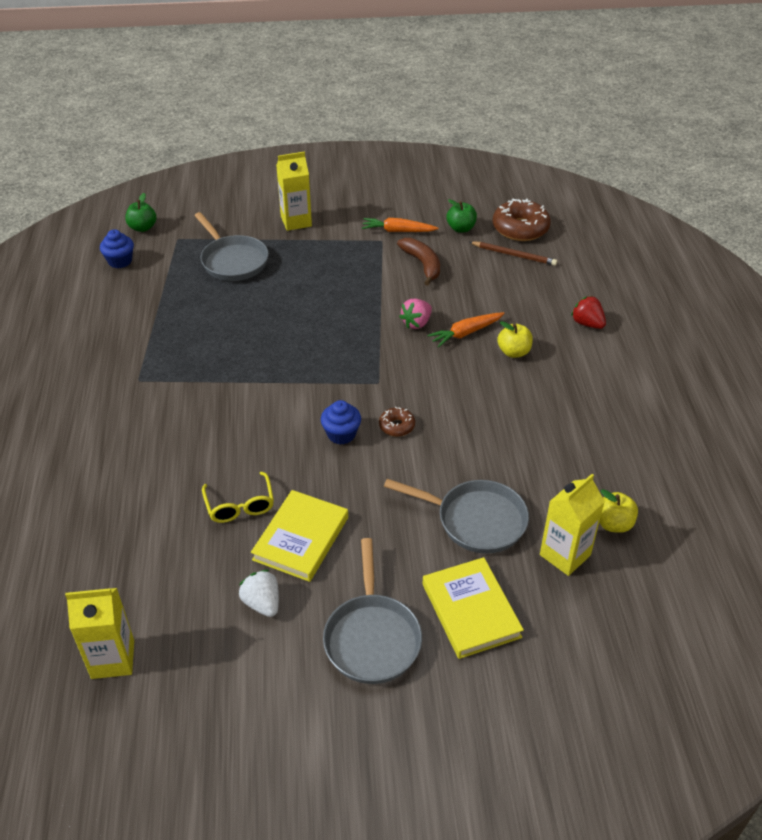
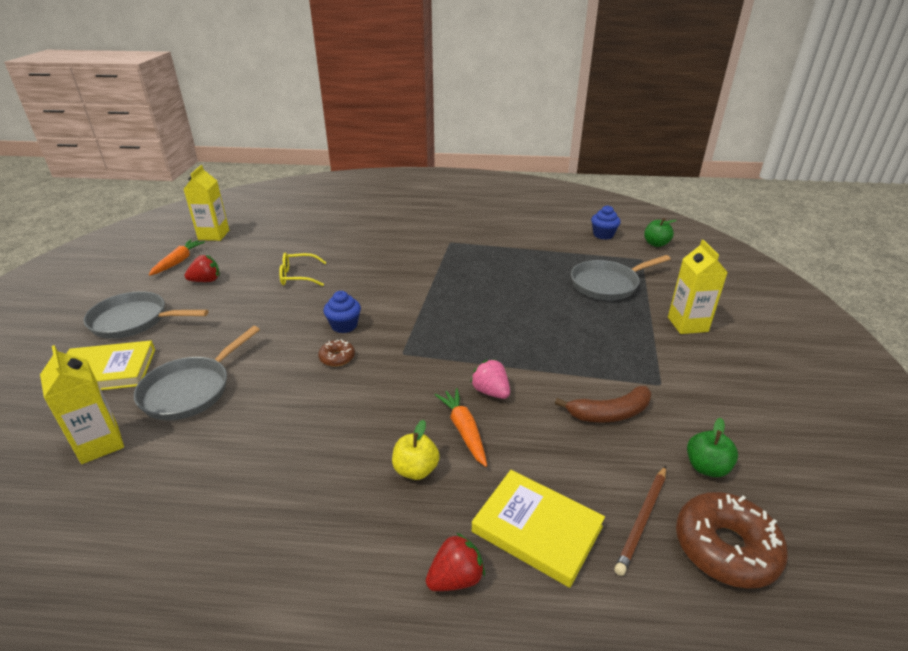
camera: 100 degrees right, 10 degrees down
(262, 603) = (206, 281): white strawberry -> red strawberry
(301, 538) = (247, 298): yellow book -> yellow book (537, 529)
(398, 231) = (685, 401): orange carrot -> orange carrot (178, 262)
(613, 524) = (98, 496): yellow apple -> none

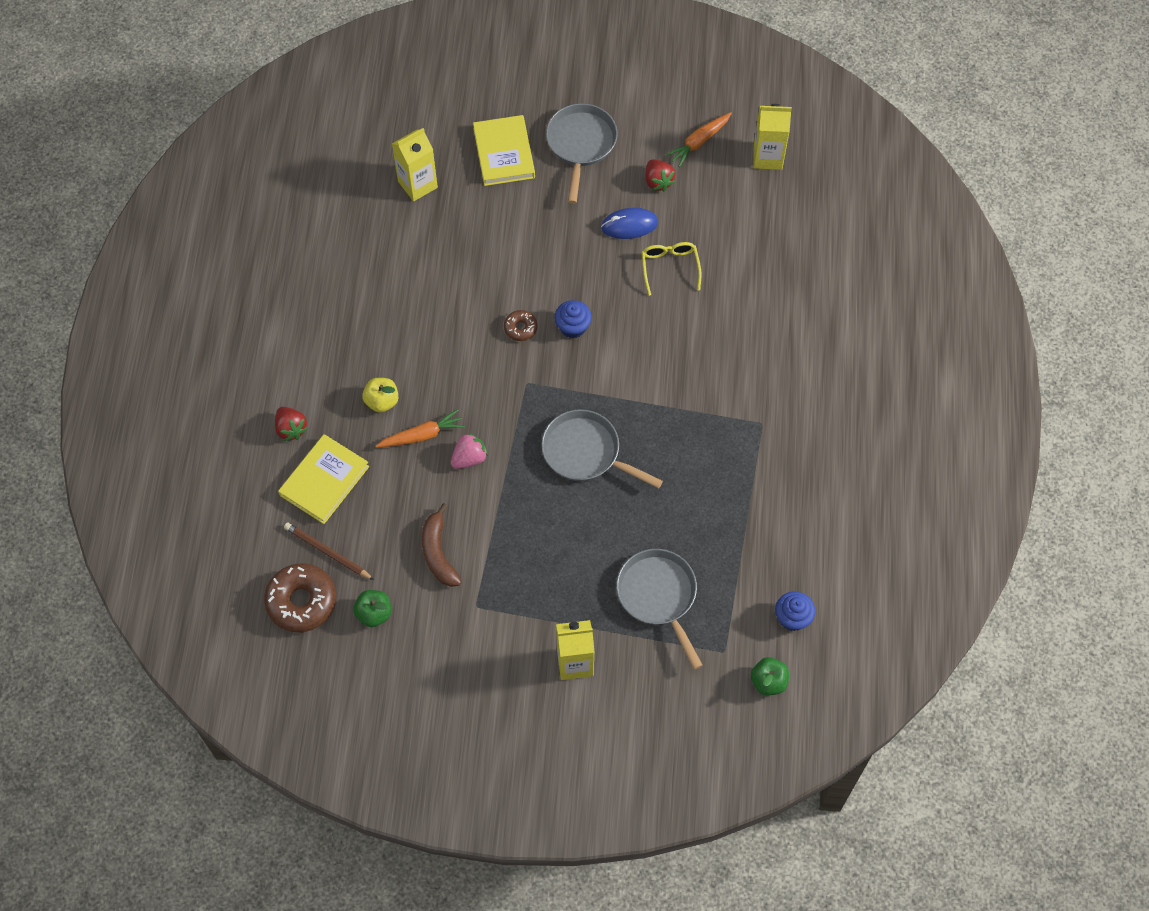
camera: 90 degrees right, 30 degrees up
(178, 262) = (699, 142): orange carrot -> orange carrot turned 120 degrees clockwise
(190, 390) = (478, 224): grey pan -> grey pan (586, 452)
(244, 295) = (629, 225): none -> blue mouse

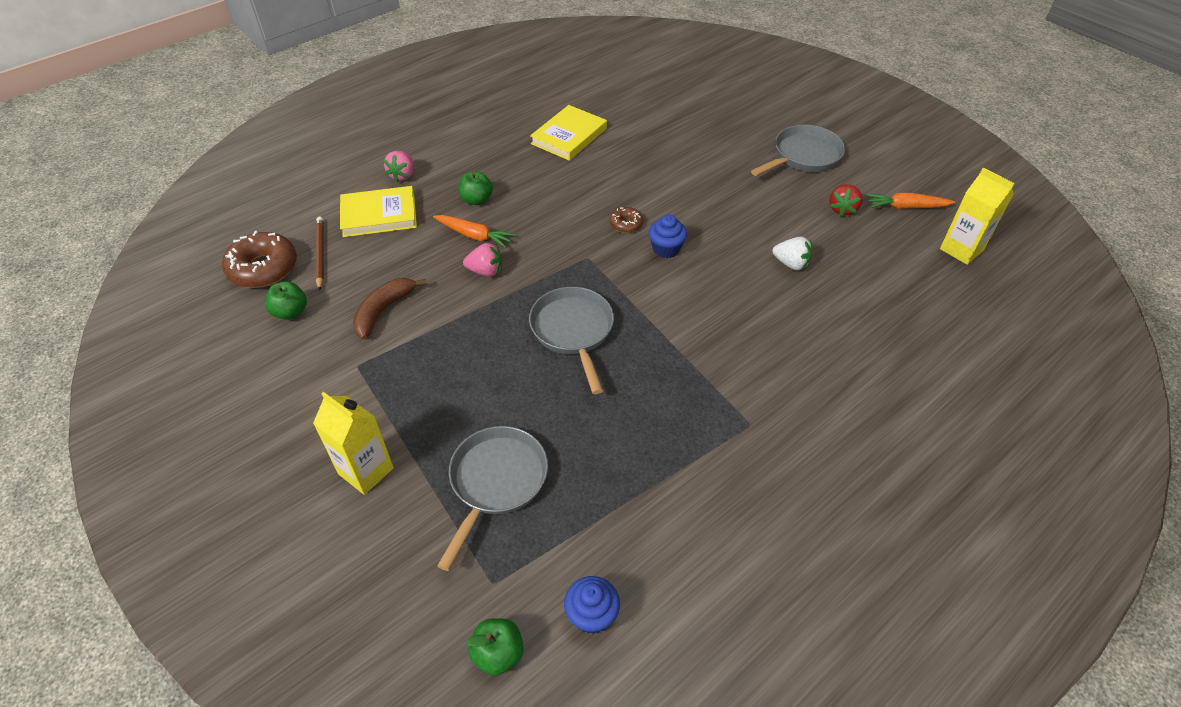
camera: 45 degrees right, 15 degrees down
(291, 429) = (402, 175): red strawberry -> pink strawberry
(382, 401) = (476, 200): yellow apple -> green apple
(417, 184) = (657, 111): yellow carton -> none
(504, 153) = (739, 129): yellow book -> yellow book (569, 136)
(629, 225) = (787, 219): blue mouse -> none
(670, 267) = (791, 264): yellow glasses -> white strawberry

